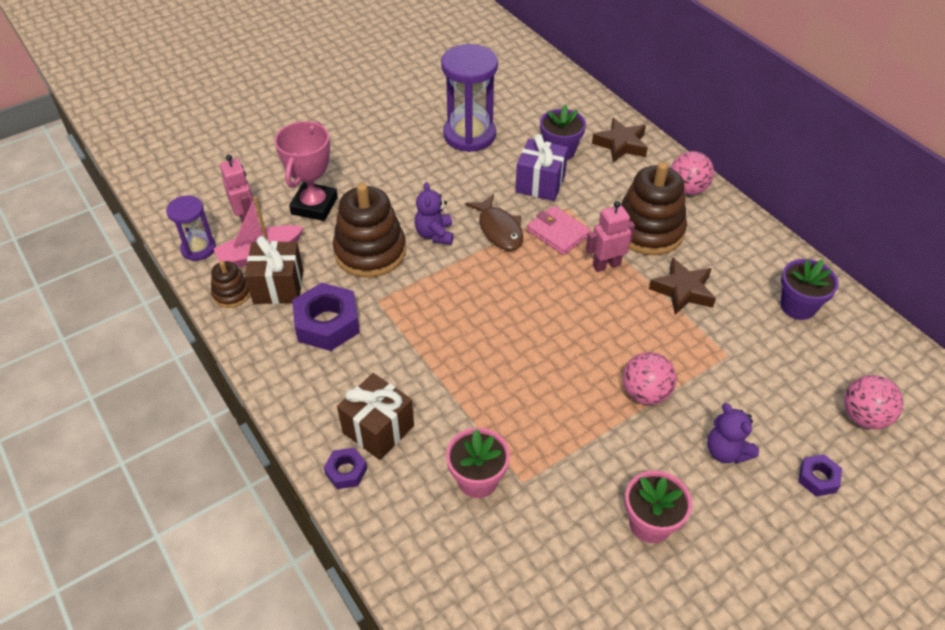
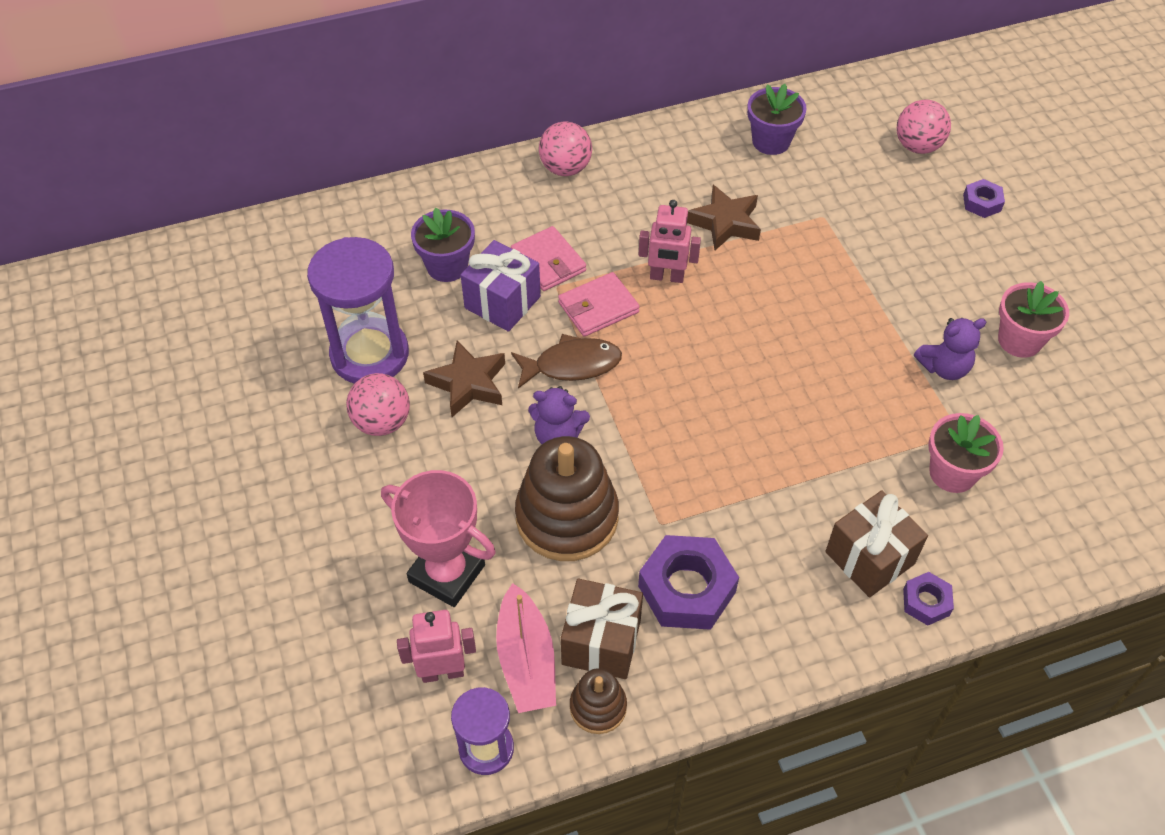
camera: 75 degrees left, 5 degrees up
(589, 199) = (548, 262): none -> pink wallet
(606, 265) = (666, 277): pink robot -> pink robot turned 75 degrees counterclockwise
(621, 145) = (460, 204): brown star -> brown star (468, 383)
(645, 393) = (861, 297): pink ball -> pink ball (382, 422)
(648, 230) = (622, 223): brown stacking toy -> none
(726, 451) = (943, 257): purple teddy bear -> purple teddy bear (944, 367)

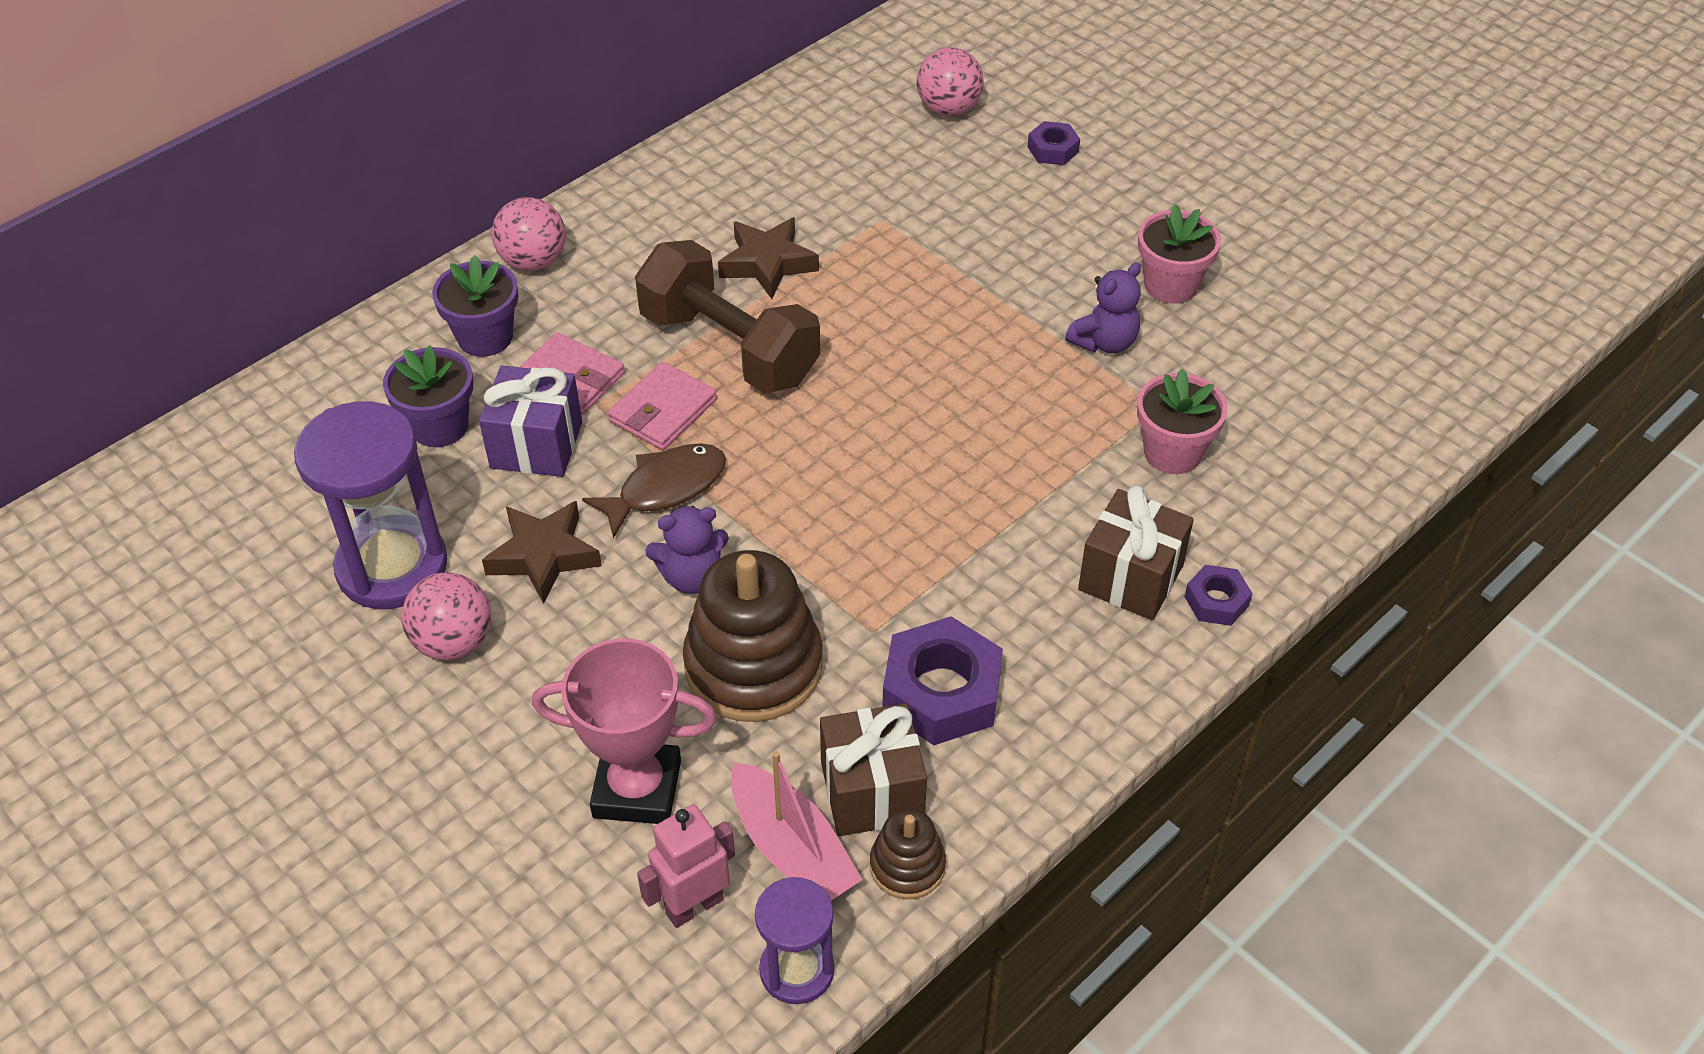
camera: 25 degrees left, 5 degrees down
(666, 277) = (729, 348): pink robot -> brown dumbbell
(771, 141) = (774, 154): purple flower pot -> purple flower pot (485, 337)

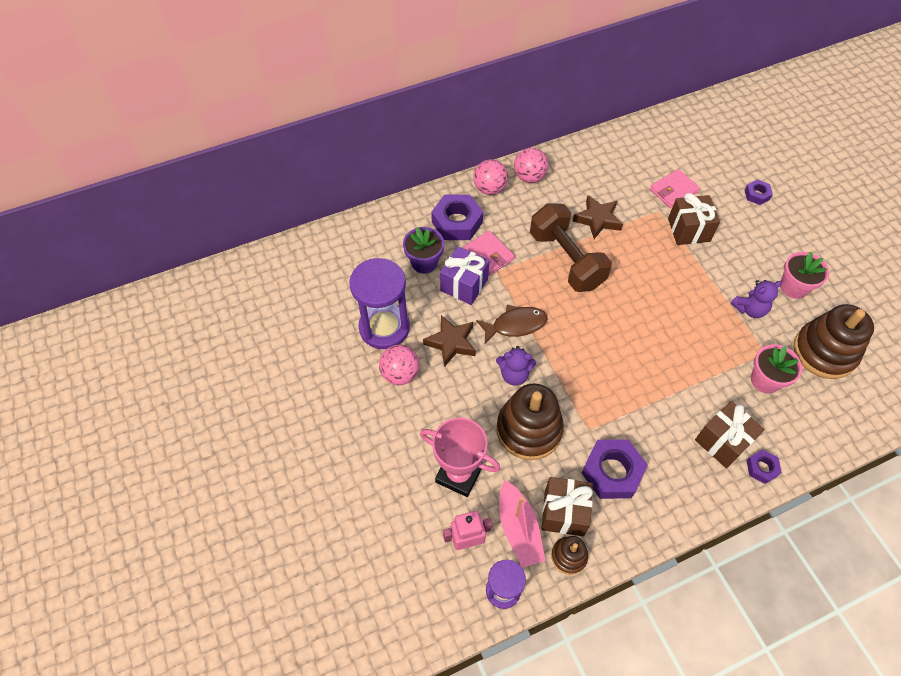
camera: 20 degrees right, 10 degrees up
(485, 337) = (457, 222): purple flower pot -> purple nut
(663, 411) = (526, 284): pink wallet -> pink wallet (673, 191)
(947, 238) = (688, 230): none -> brown gift
(948, 109) = (711, 158): pink ball -> pink ball (529, 177)
(1261, 377) = (824, 352): none -> brown stacking toy

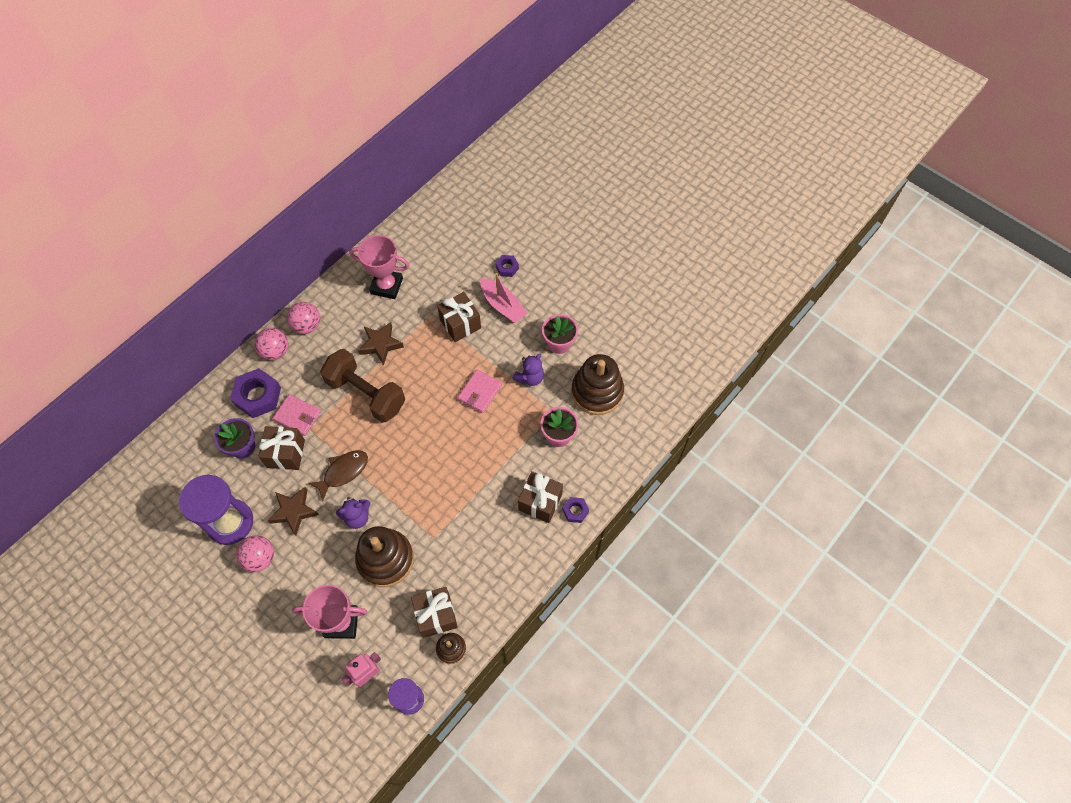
camera: 25 degrees left, 5 degrees up
(464, 285) = (286, 453): purple gift -> brown gift
(519, 529) = (405, 645): pink boat -> pink boat (503, 305)
(612, 472) = (463, 565): purple nut -> none
(622, 169) = (386, 286): none -> pink trophy
(673, 191) = (437, 291): pink wallet -> pink wallet (479, 392)

